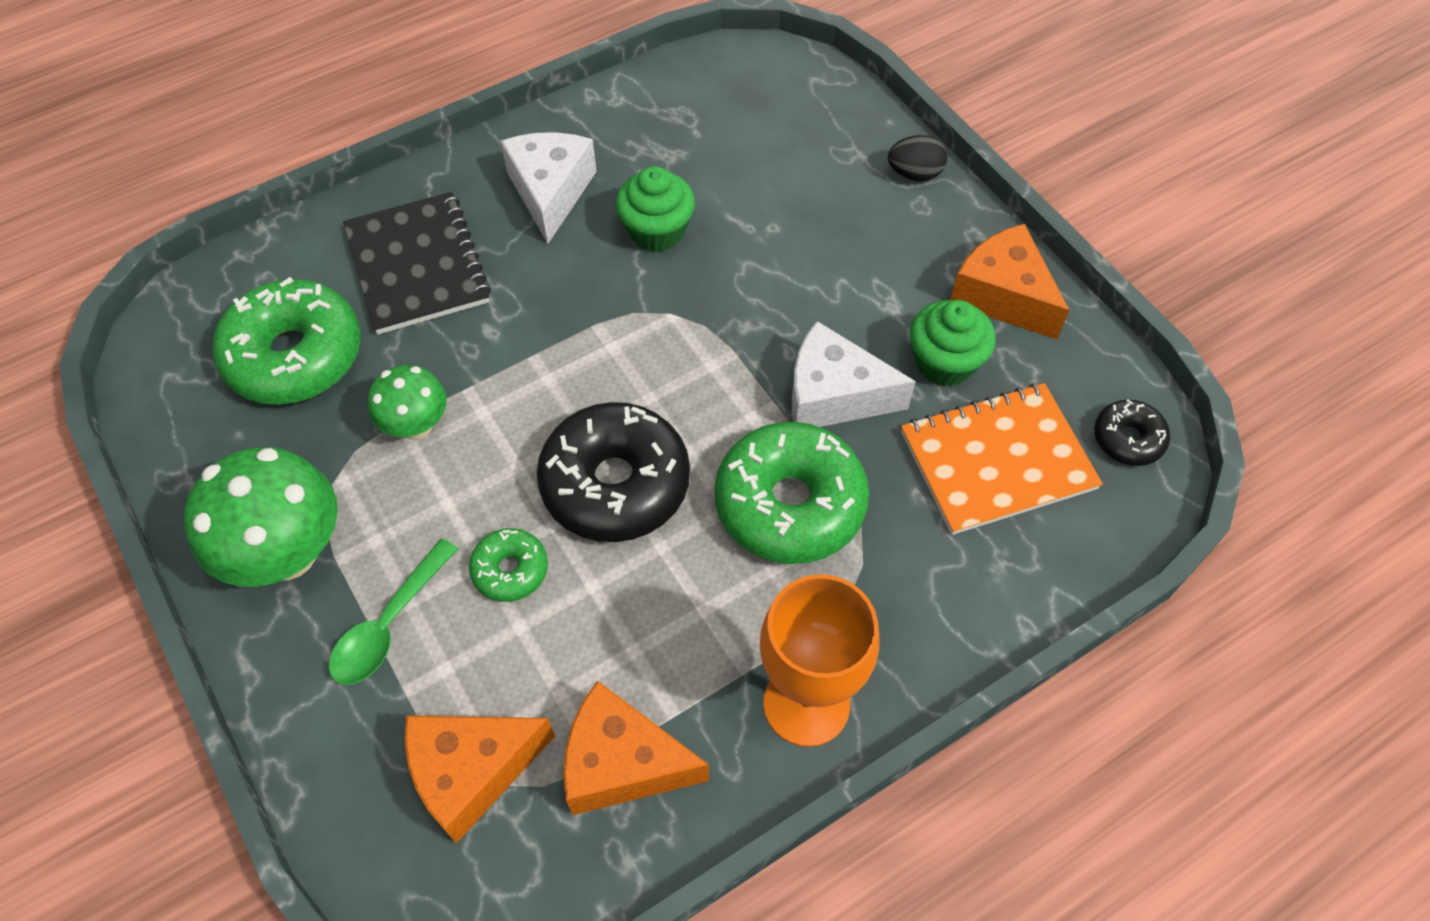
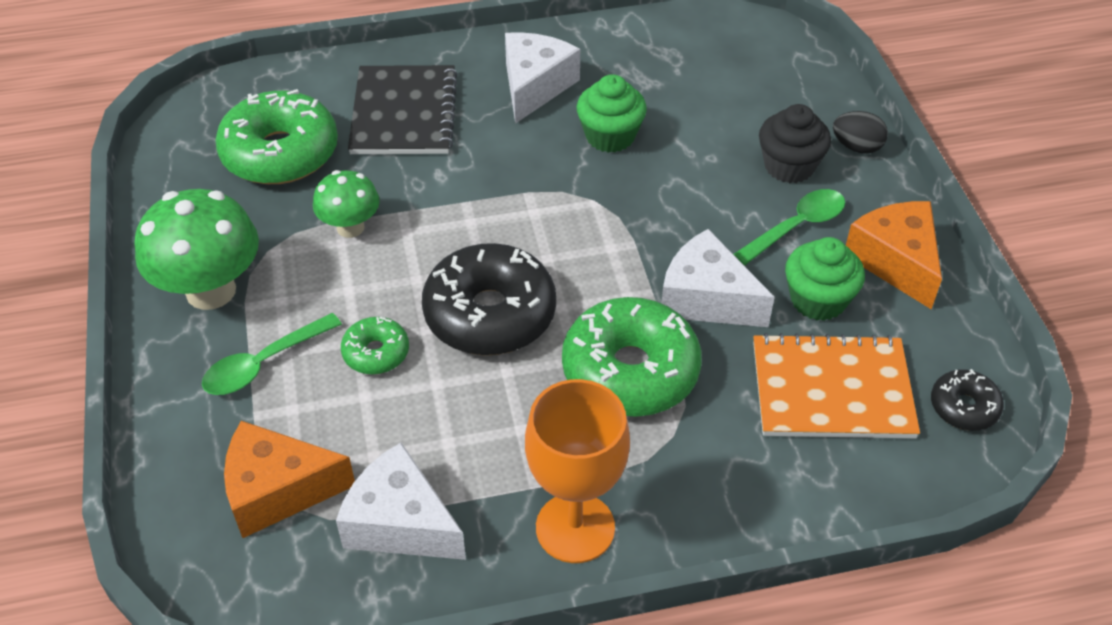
camera: 20 degrees right, 10 degrees down
(622, 763) = (400, 522): orange cheese -> white cheese
(856, 215) = (789, 166): none -> black cupcake
(891, 284) = (797, 226): none -> green spoon

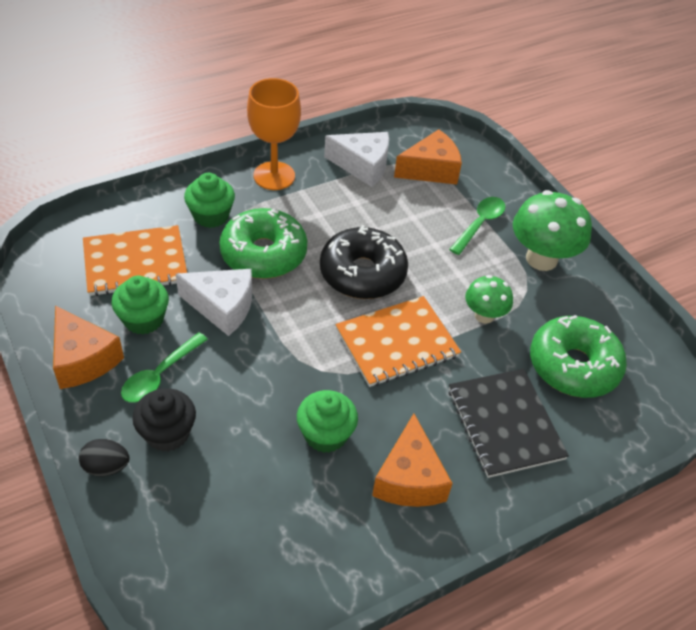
camera: 160 degrees right, 0 degrees up
(376, 353) = (420, 240): green donut -> none
(485, 214) = (397, 343): none -> orange notebook
(535, 86) = (409, 478): white cheese -> orange cheese
(704, 458) = (211, 216): none -> green cupcake
(964, 407) = (50, 266): black donut -> none

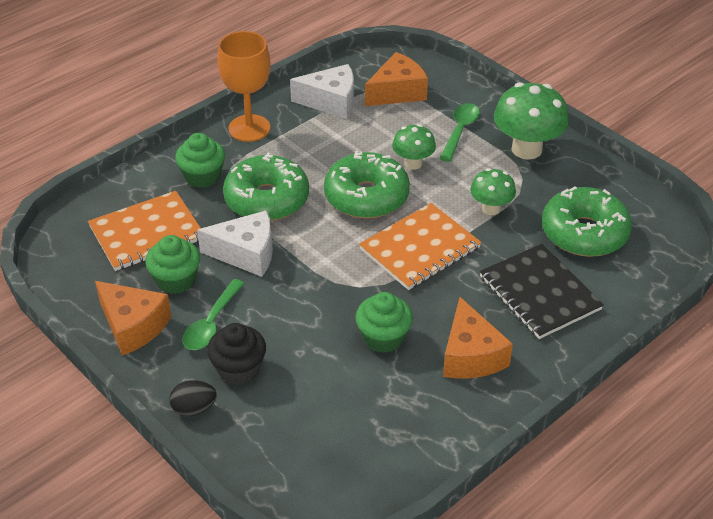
camera: 10 degrees left, 5 degrees down
(362, 273) = (366, 196): black donut -> green donut
(421, 248) = (413, 163): none -> green mushroom

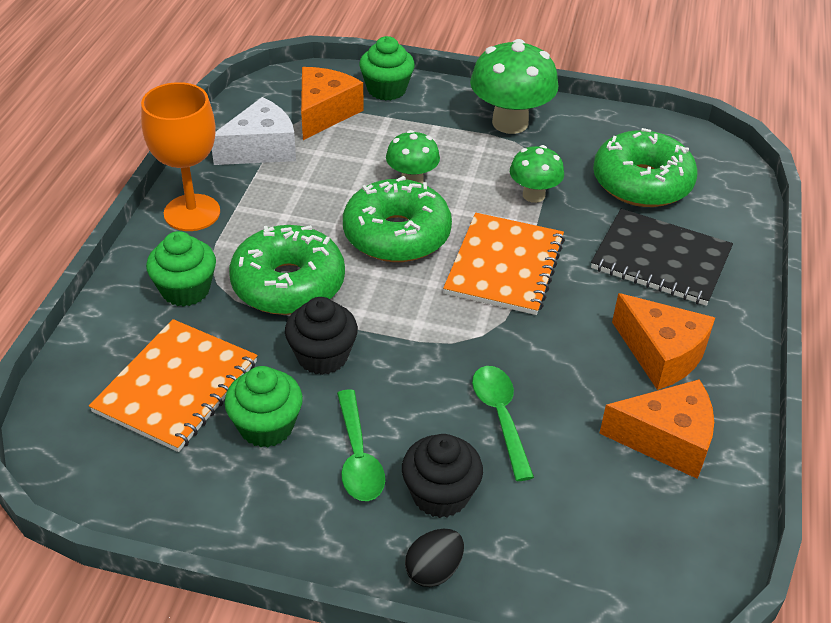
camera: 35 degrees left, 0 degrees up
(133, 326) = (264, 509): orange cheese -> orange cheese (666, 440)
(246, 253) = (322, 356): white cheese -> black cupcake
(383, 337) = (560, 378): green cupcake -> green cupcake (386, 89)
(460, 131) = (427, 129): green spoon -> green spoon (500, 417)

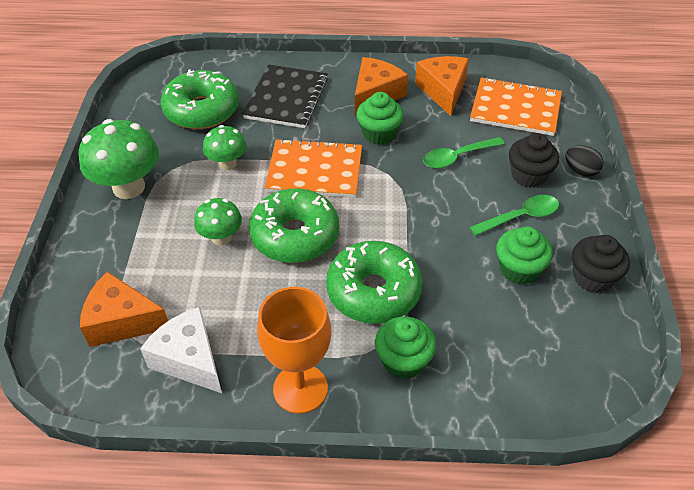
camera: 100 degrees left, 5 degrees up
(176, 387) = (508, 333): orange notebook -> orange notebook (515, 109)
(322, 356) = (442, 253): black cupcake -> black cupcake (593, 277)
(386, 89) = (77, 280): green cupcake -> green cupcake (379, 134)

